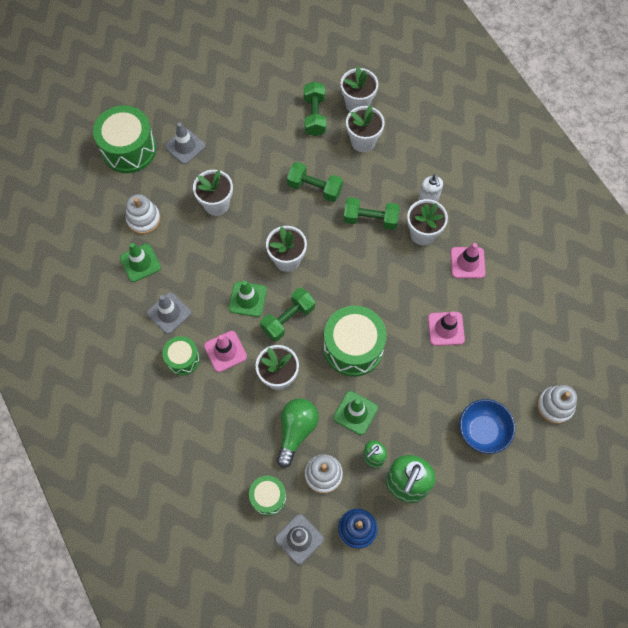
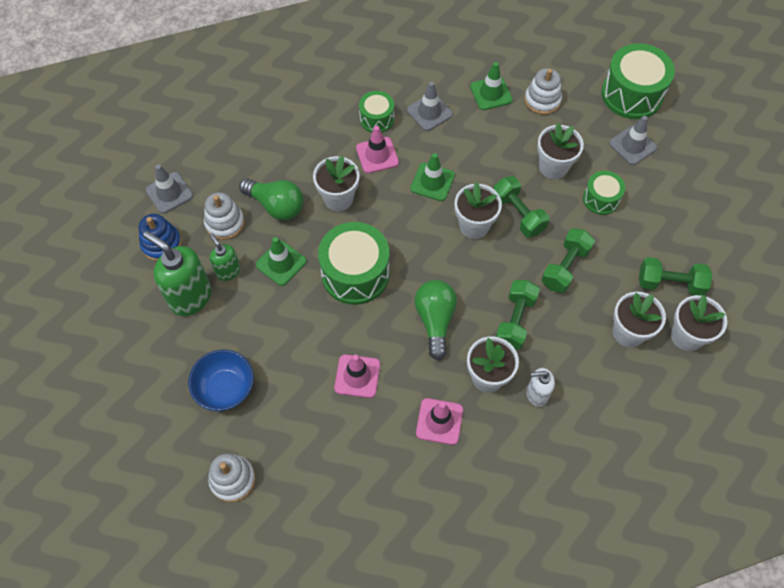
camera: 100 degrees right, 5 degrees down
(268, 497) = (217, 173): green drum -> green drum (601, 199)
(288, 319) = (402, 216): green dumbbell -> green dumbbell (518, 214)
(383, 278) = (435, 320): none -> green light bulb

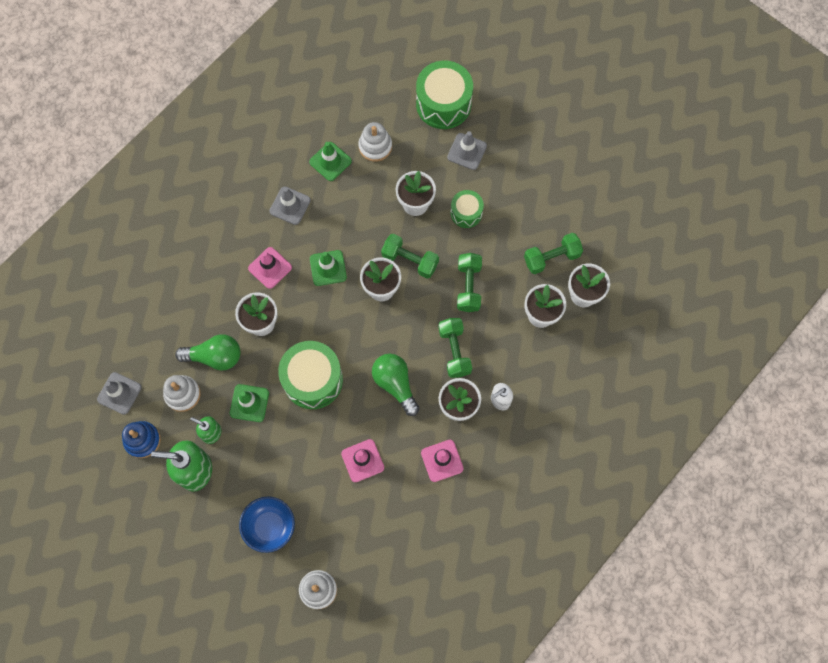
camera: 30 degrees left, 10 degrees up
(377, 119) = (250, 234): green drum -> none

